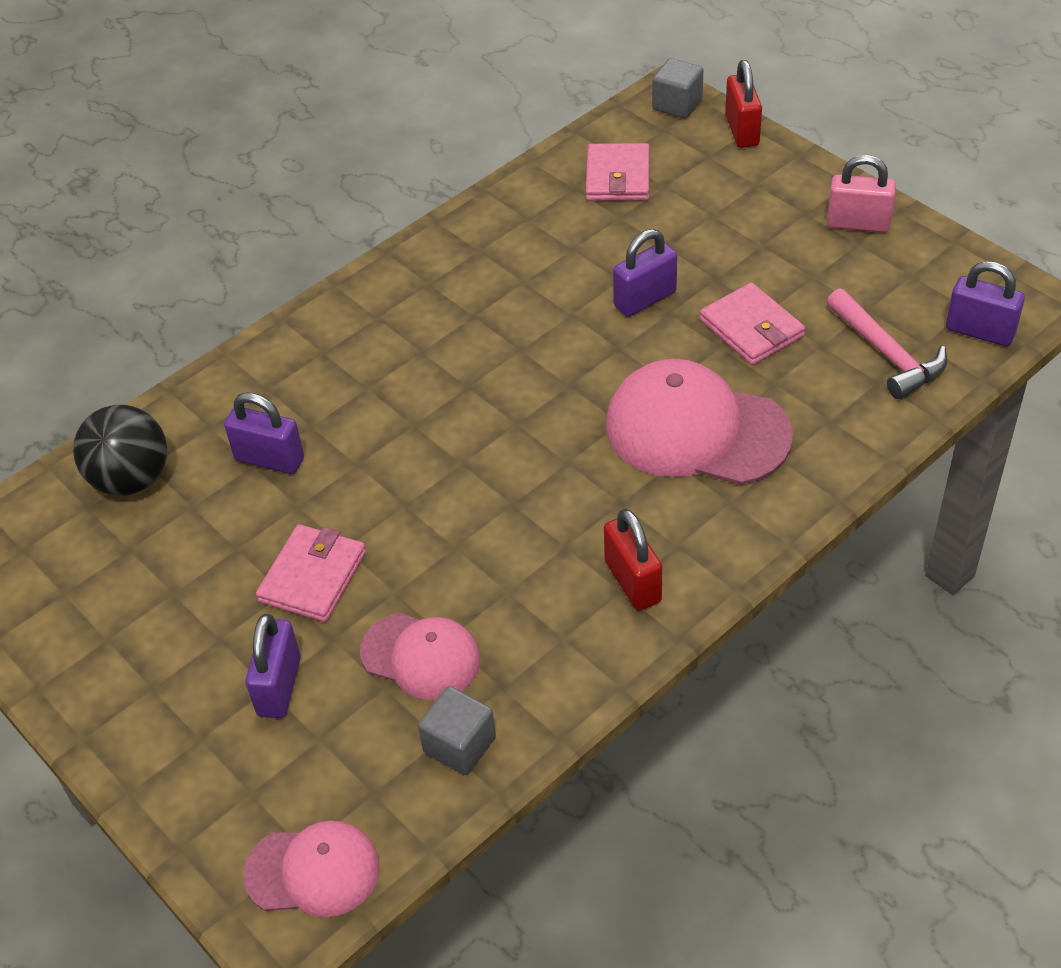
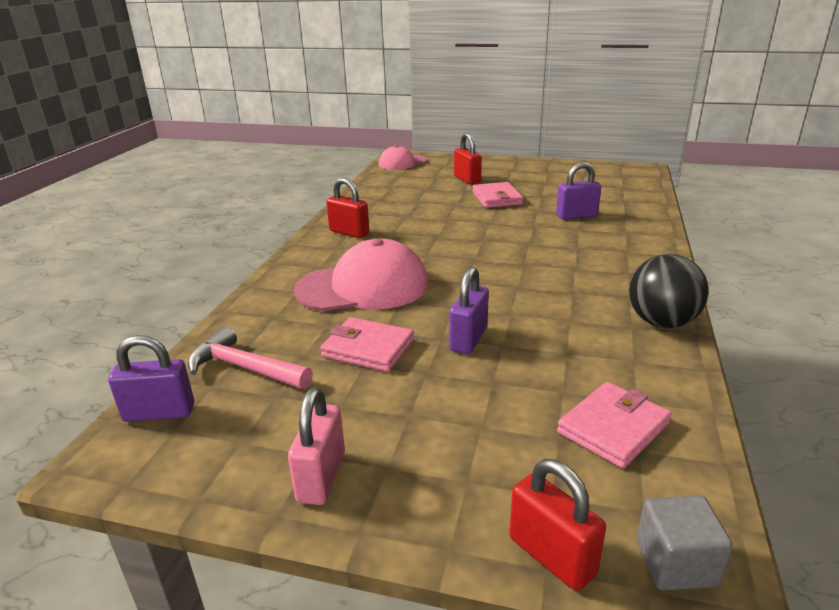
camera: 145 degrees right, 20 degrees down
(131, 479) = (622, 196): black ball -> black ball (661, 322)
(279, 686) = (467, 179): purple padlock -> red padlock
(421, 656) = (422, 196): pink cap -> none
(459, 745) = (381, 187): grey cube -> none
(618, 177) = (613, 428): pink wallet -> pink wallet turned 75 degrees clockwise
(858, 224) = (321, 477): pink padlock -> pink padlock turned 60 degrees counterclockwise

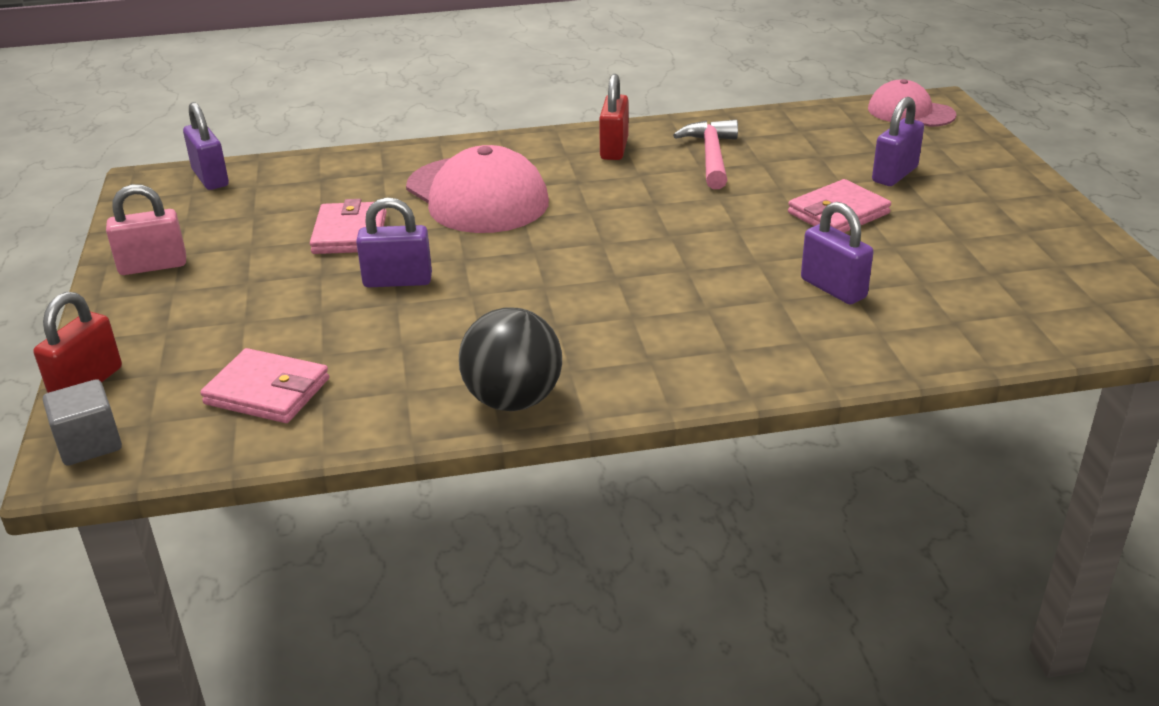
camera: 65 degrees right, 5 degrees up
(245, 368) = (288, 188): pink hammer -> pink hammer (711, 156)
(467, 179) = (894, 174): red padlock -> purple padlock

